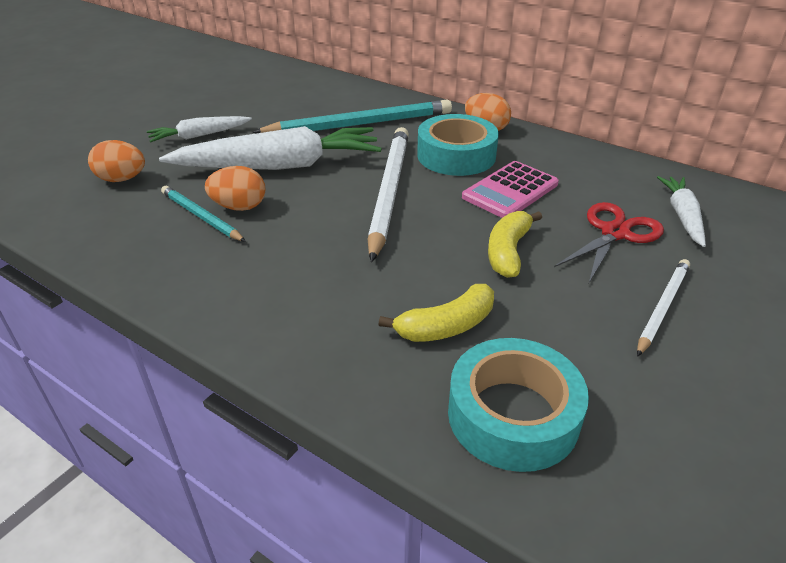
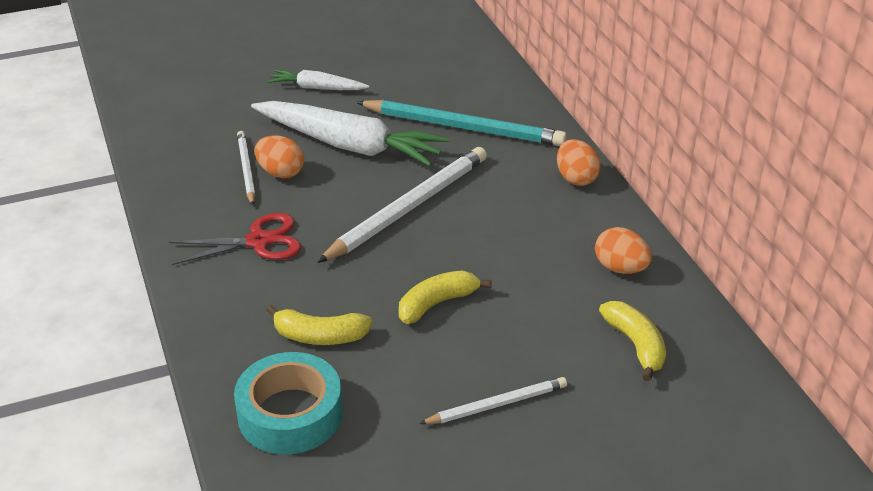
camera: 35 degrees right, 0 degrees up
(122, 179) = (223, 111): orange egg -> orange egg (620, 268)
(201, 216) = (246, 169): turquoise pencil -> white pencil
(456, 155) = (510, 196): turquoise tape -> none
(510, 191) = (512, 251): pink calculator -> none
(614, 233) = (549, 330): red scissors -> red scissors (258, 241)
(682, 216) = (636, 345): white carrot -> yellow banana

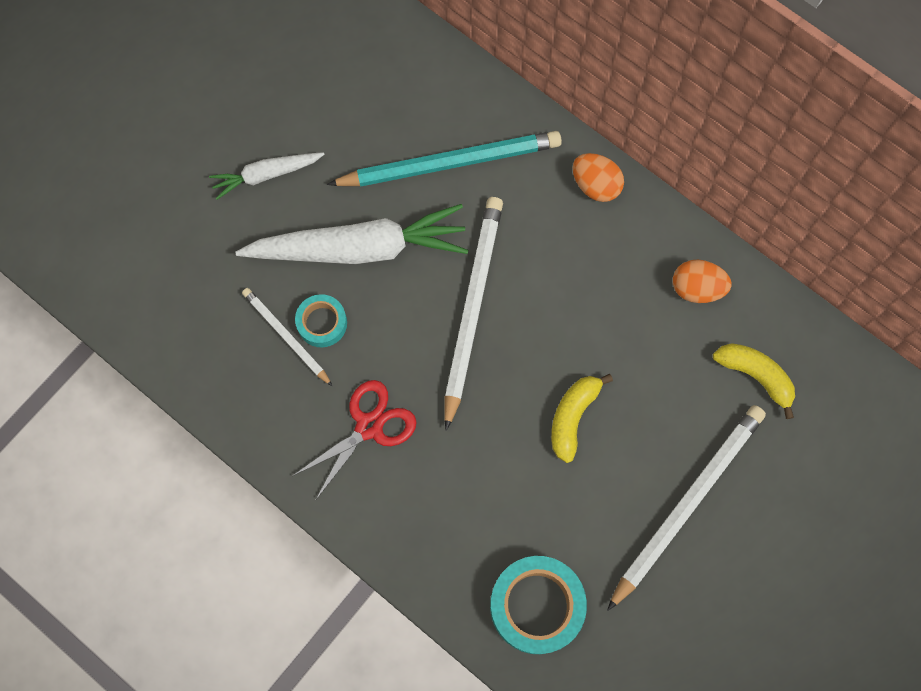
camera: 30 degrees left, 35 degrees up
(281, 172) = (322, 323): orange egg -> turquoise tape
(319, 336) = (502, 510): yellow banana -> none
(497, 404) = (686, 503): white pencil -> white pencil, size x1.83

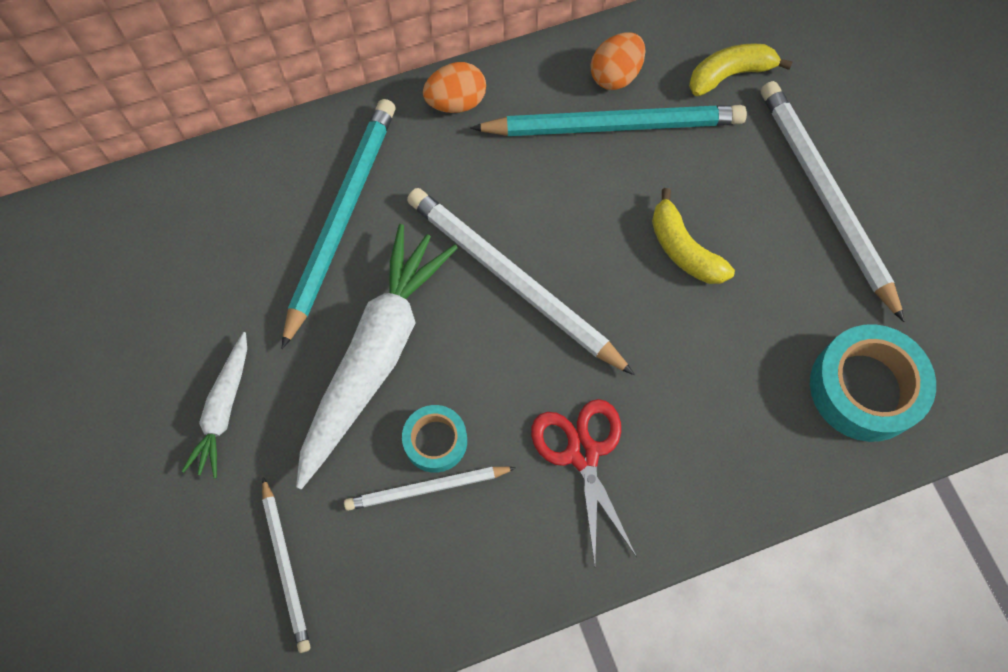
camera: 60 degrees left, 5 degrees down
(187, 278) = (286, 566): none -> white pencil
(649, 310) = (613, 125): none -> turquoise pencil

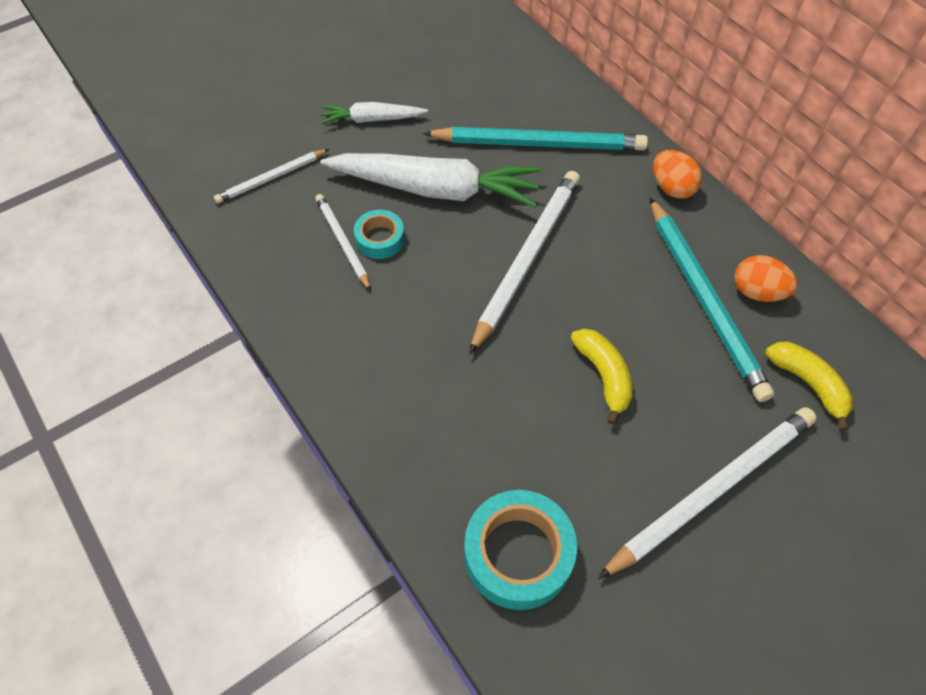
camera: 75 degrees right, 10 degrees down
(582, 454) = (394, 335): red scissors -> none
(683, 249) = (604, 376): yellow banana -> yellow banana turned 120 degrees clockwise

